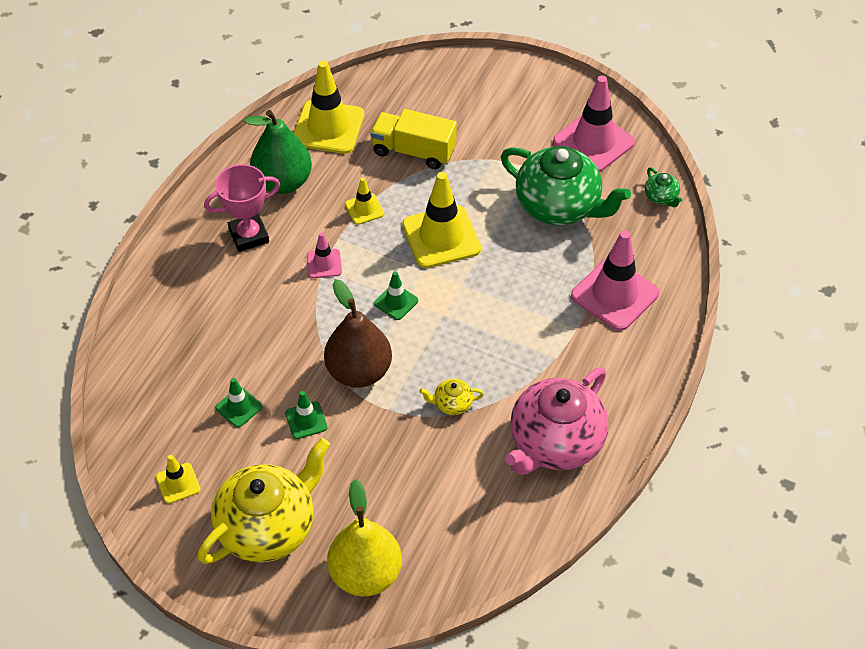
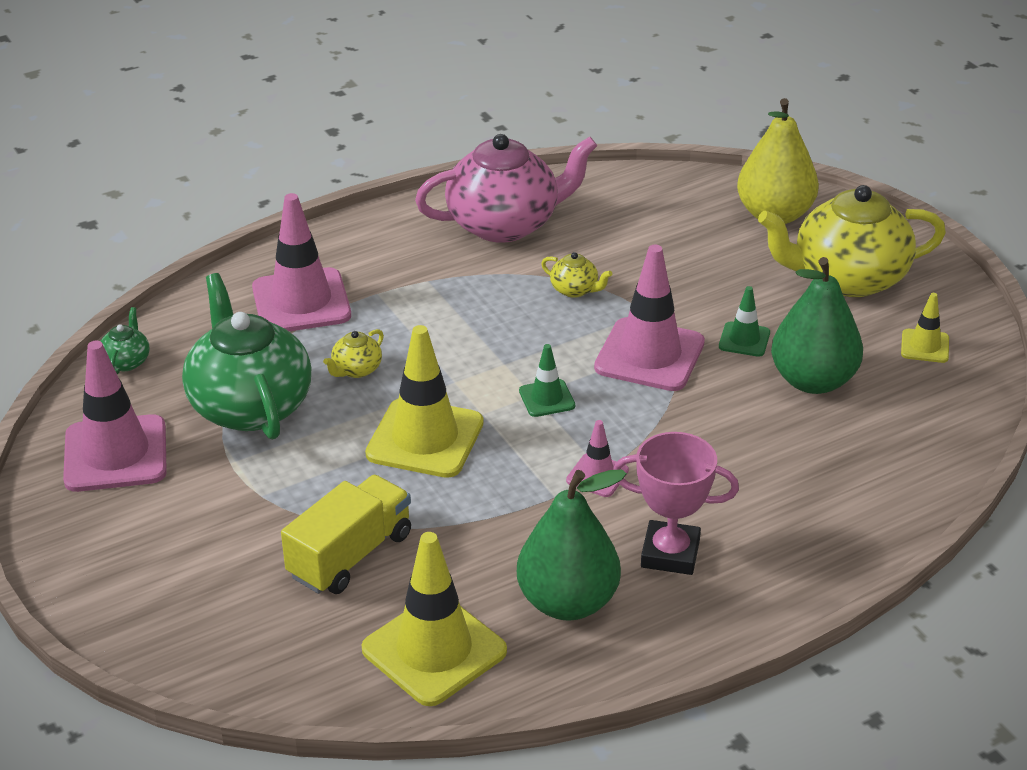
camera: 145 degrees left, 15 degrees down
(239, 407) = (813, 381): green traffic cone -> green pear
(359, 371) = (649, 355): brown pear -> pink traffic cone
(364, 209) = (488, 514): yellow traffic cone -> none
(413, 151) = (350, 555): yellow truck -> yellow truck turned 105 degrees counterclockwise
(527, 262) = (356, 370): none -> yellow teapot

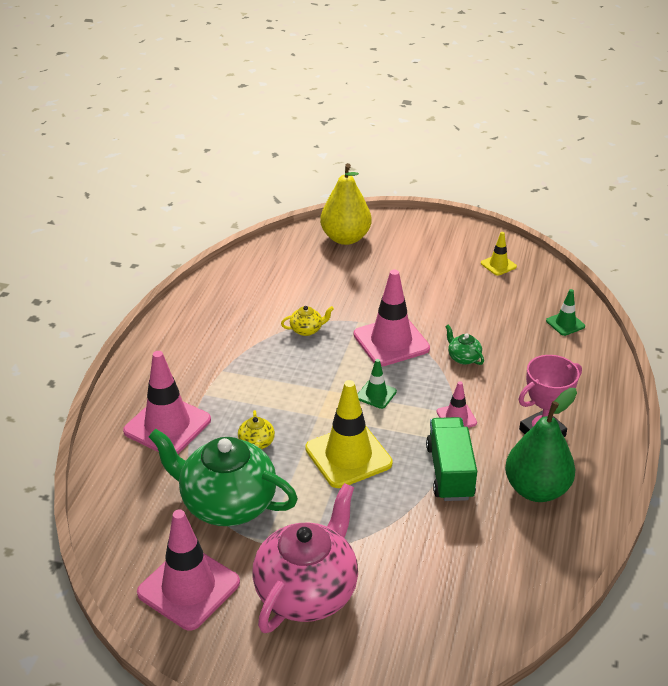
camera: 45 degrees left, 0 degrees up
(126, 361) = (110, 529): green teapot -> green teapot (463, 358)
(350, 555) = (405, 545): yellow truck -> none
(434, 650) = (516, 561): yellow traffic cone -> none
(502, 522) = (449, 472): none -> green truck
(505, 224) = (219, 316): pink teapot -> pink teapot (307, 591)
(744, 340) = (421, 307): green traffic cone -> green traffic cone (565, 323)
(813, 381) = (478, 309): green pear -> none
(847, 278) = (422, 251): yellow teapot -> none

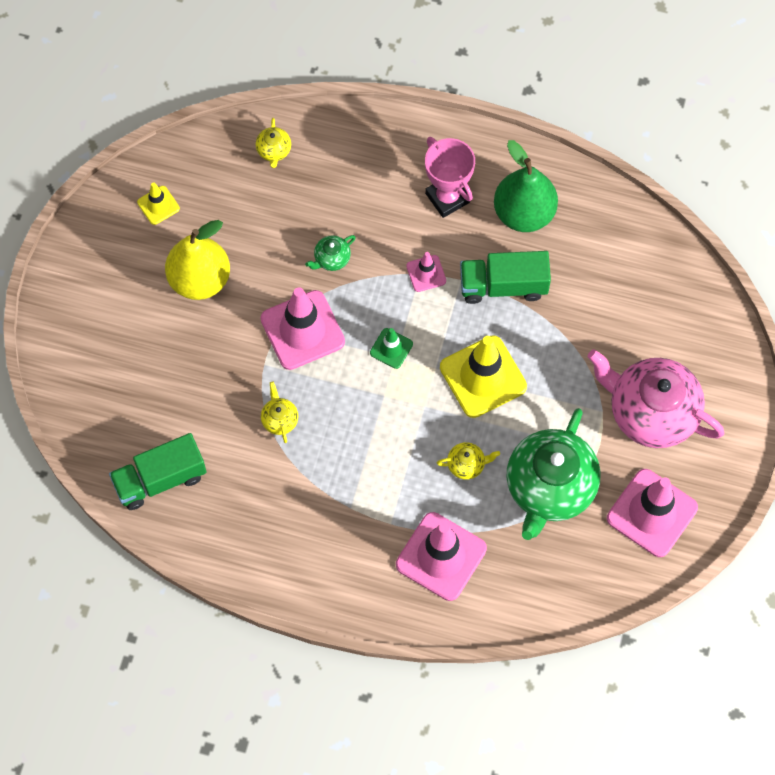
camera: 90 degrees left, 30 degrees up
(258, 271) = (160, 479): none -> green truck
(345, 238) = (90, 376): yellow pear -> yellow pear (200, 279)
(565, 323) = (274, 151): green traffic cone -> yellow teapot

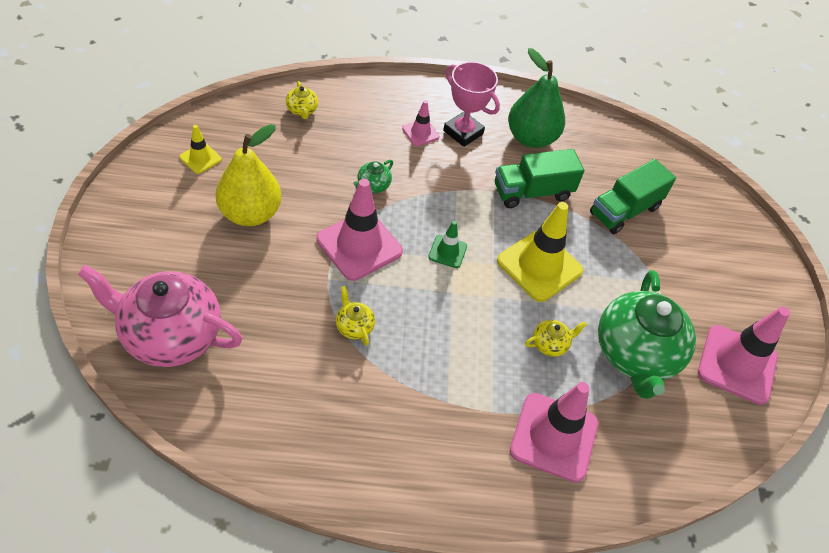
camera: 20 degrees left, 15 degrees down
(160, 479) = (236, 402): green truck -> green truck (624, 210)
(426, 273) = (461, 189): pink traffic cone -> pink traffic cone (420, 133)
(651, 412) = (698, 277): pink teapot -> pink teapot (170, 335)

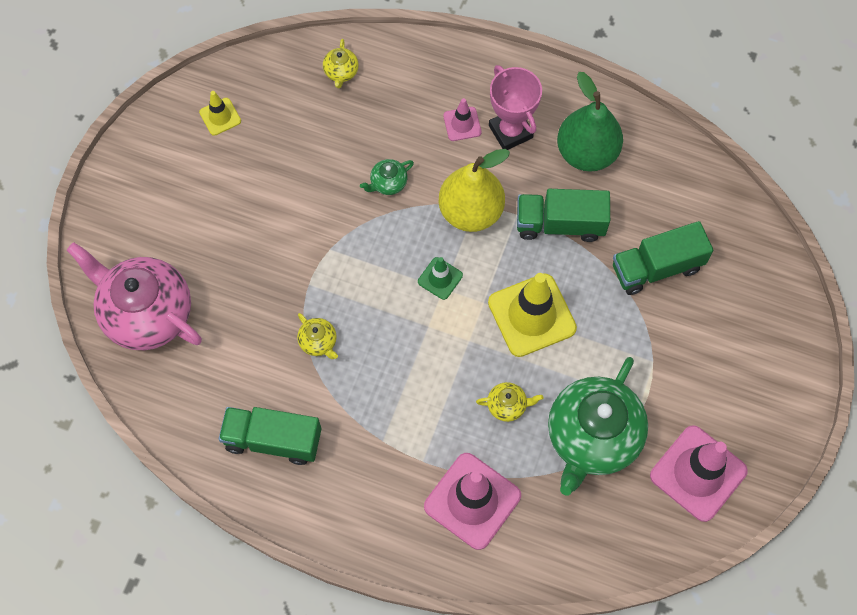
camera: 25 degrees right, 15 degrees up
(250, 213) = (253, 193): yellow pear -> yellow pear (470, 212)
(338, 426) = (273, 440): none -> green truck
(354, 326) = (318, 342): yellow teapot -> yellow teapot turned 150 degrees clockwise
(359, 245) = (351, 252): pink traffic cone -> none

